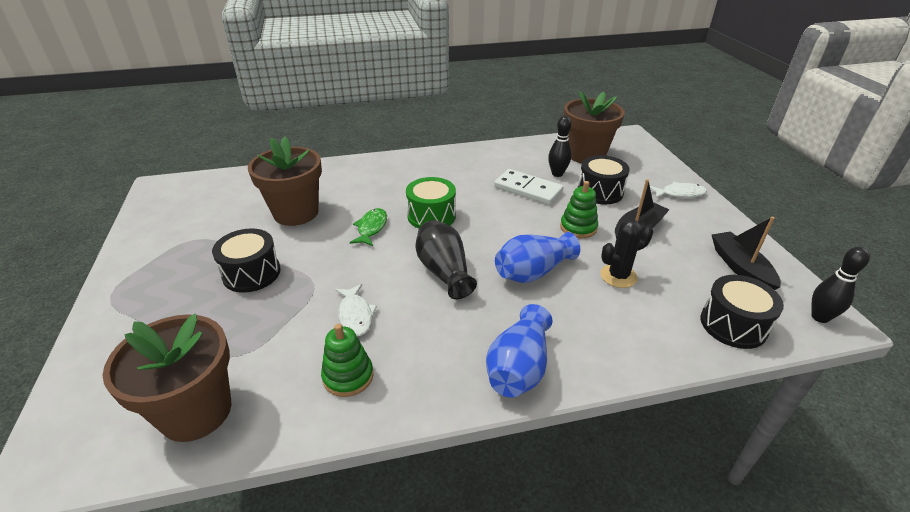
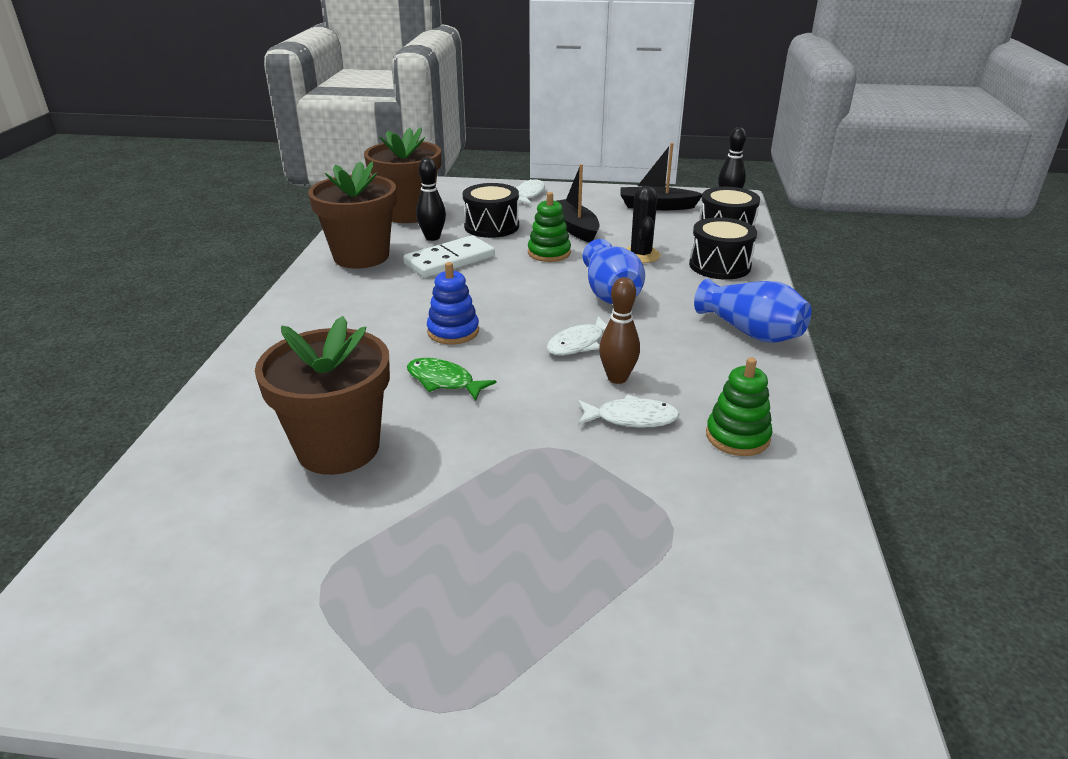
camera: 70 degrees left, 5 degrees down
(196, 411) = (772, 572): brown flower pot -> brown flower pot (361, 256)
(251, 273) = (484, 507): black drum -> black drum (719, 265)
(405, 299) = (617, 378): none -> brown bowling pin
(431, 216) = (453, 331): green drum -> blue stacking toy
(444, 272) = (579, 344): black vase -> white fish

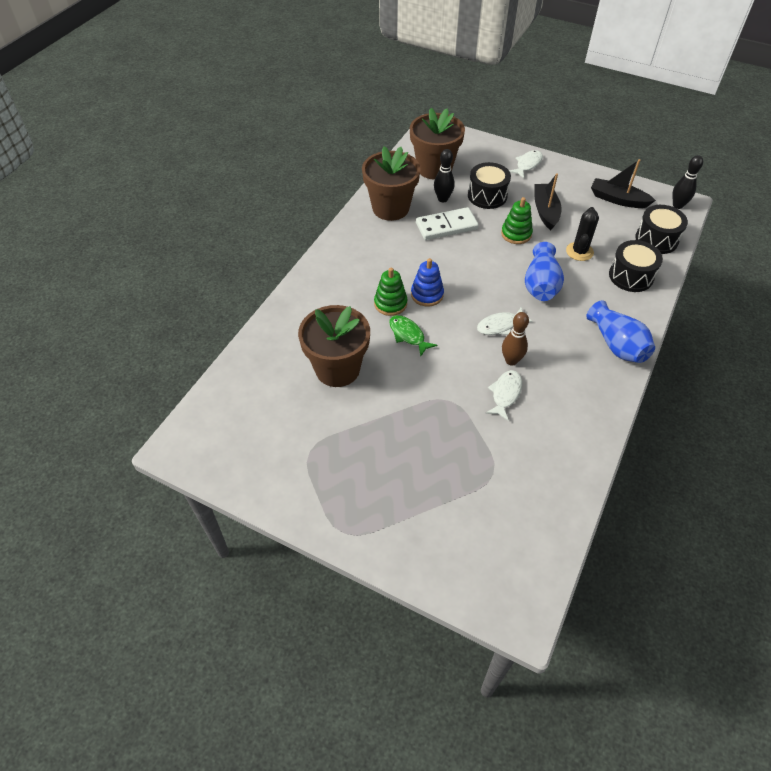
camera: 20 degrees right, 20 degrees up
(631, 418) = (505, 394): white fish -> white fish turned 90 degrees counterclockwise
(737, 436) = (561, 425): green stacking toy -> green stacking toy (390, 303)

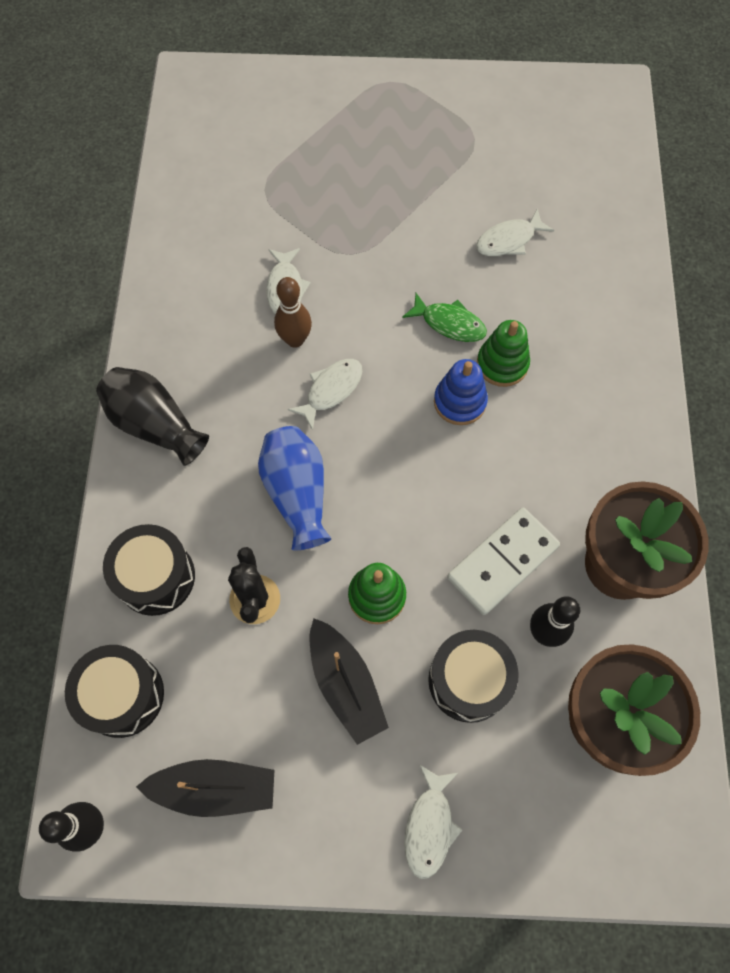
camera: 155 degrees right, 15 degrees up
(337, 369) = (509, 240): brown flower pot -> white fish
(617, 345) = (155, 425): blue vase -> black vase

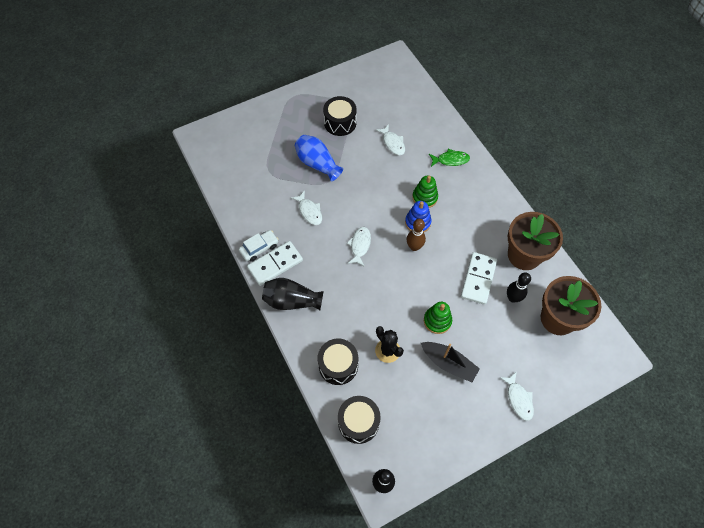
camera: 30 degrees left, 5 degrees down
(163, 309) = (259, 248): none -> white car
(170, 349) = (275, 264): none -> white domino
(215, 788) = (424, 436): black boat -> none
(295, 340) = (329, 231): brown bowling pin -> brown bowling pin (414, 247)
(297, 494) = (375, 297): blue vase -> blue vase (317, 164)
(449, 323) = (391, 191): green fish -> green fish (450, 160)
(469, 680) = (496, 333): black drum -> black drum (340, 123)
(509, 240) = (393, 143): white fish -> white fish turned 60 degrees counterclockwise

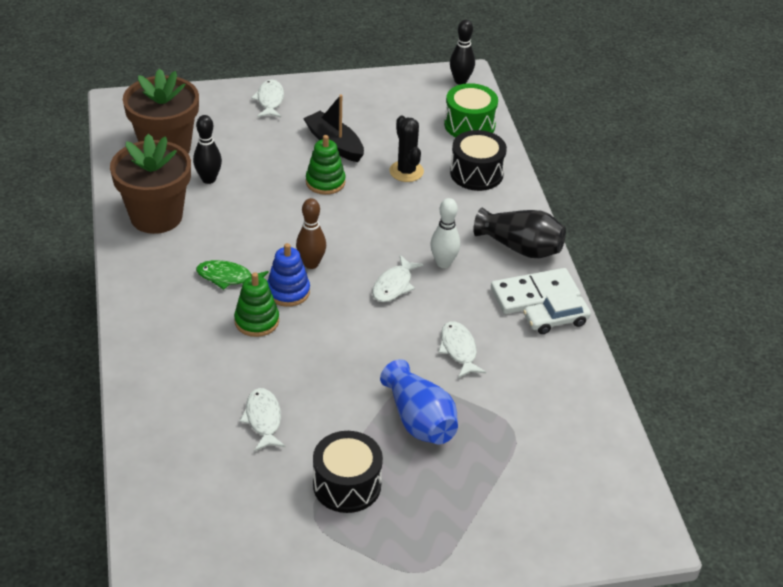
camera: 165 degrees left, 20 degrees down
(336, 272) = (443, 263): none -> white bowling pin
(358, 422) = (469, 125): black drum -> green drum
(450, 160) = (176, 364): green fish -> green fish (228, 277)
(478, 279) = (241, 208): white domino -> none

